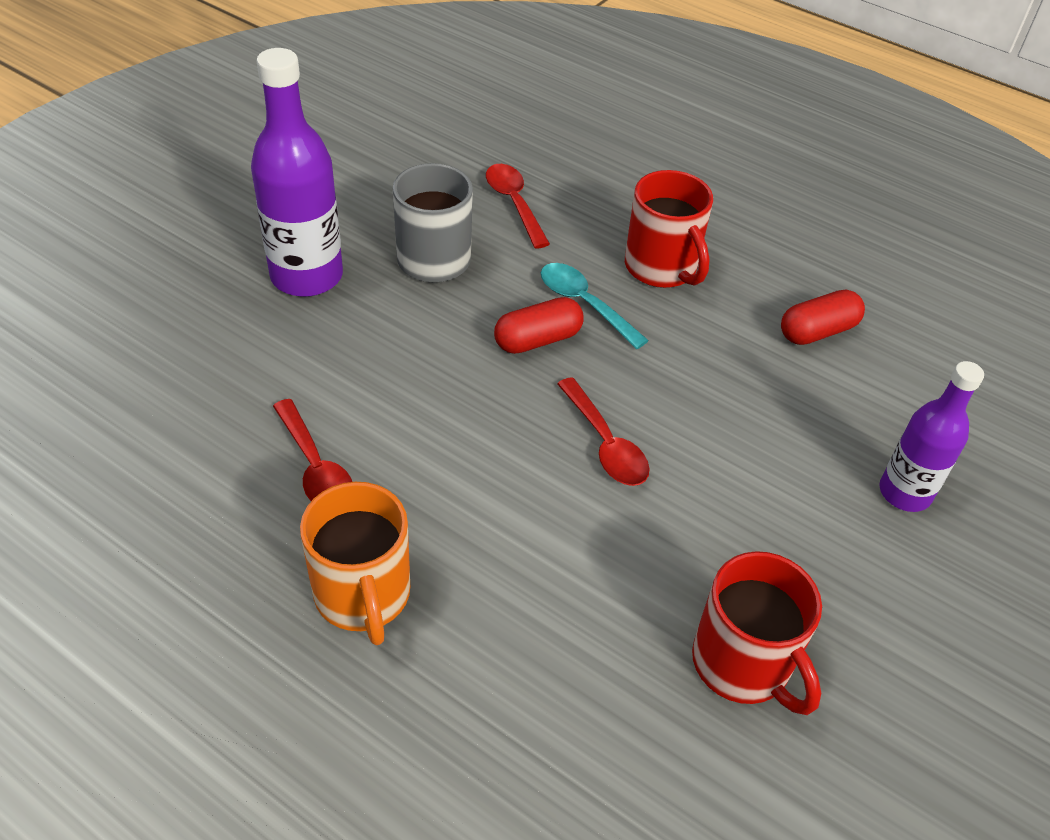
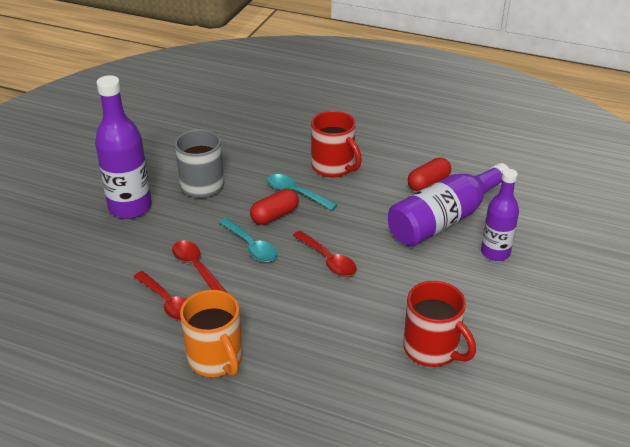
camera: 10 degrees left, 10 degrees down
(482, 389) = (251, 246): none -> turquoise spoon
(514, 204) = (240, 149): red spoon -> red spoon (196, 267)
(828, 407) = (444, 219): none -> purple bottle

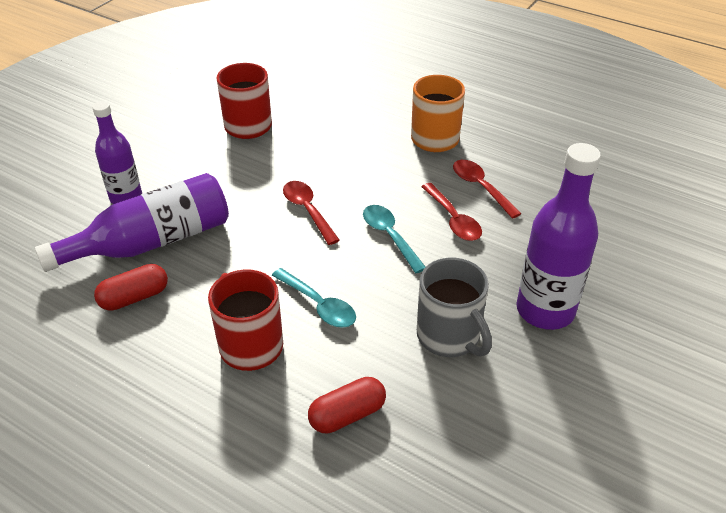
camera: 170 degrees left, 5 degrees up
(274, 216) = (354, 273): red capsule -> red capsule (347, 415)

